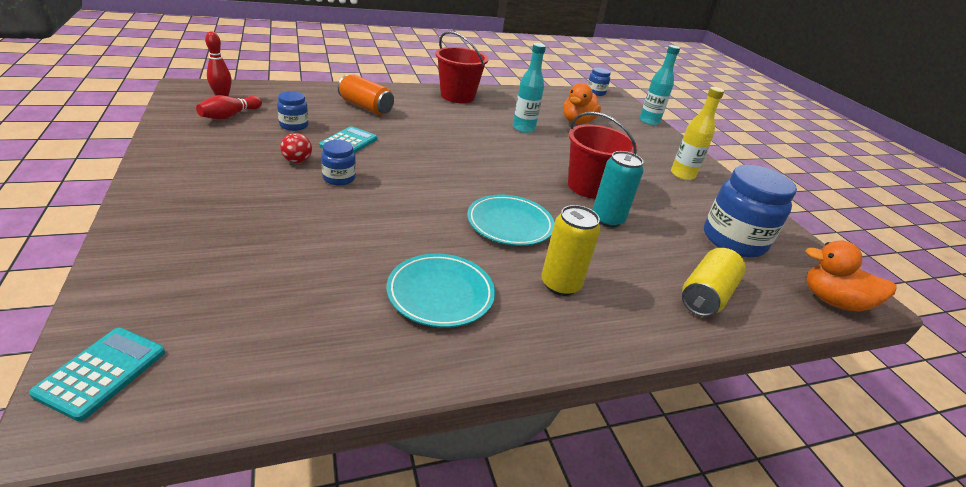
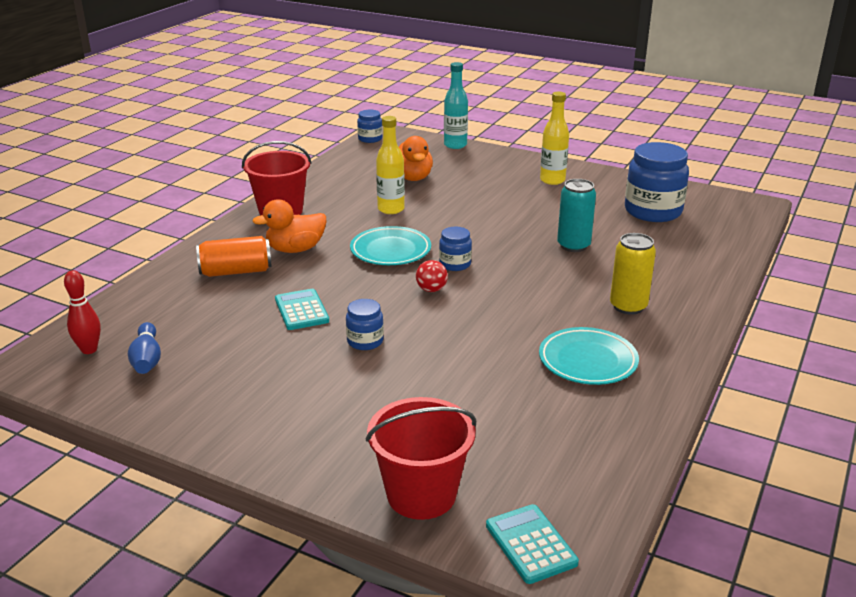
camera: 40 degrees left, 5 degrees down
(230, 116) = (147, 359): red bowling pin -> blue bowling pin
(294, 125) = (223, 328): blue jar -> blue jar (455, 264)
(297, 161) = (304, 352): red ball -> red ball (431, 289)
(509, 224) = (533, 290): turquoise plate -> turquoise plate (390, 251)
(523, 128) = (391, 209): turquoise bottle -> yellow bottle
(589, 187) = (521, 229): red bucket -> red bucket (421, 494)
(706, 295) = (696, 258): yellow can -> none
(832, 301) = (746, 217): orange duck -> orange duck (295, 249)

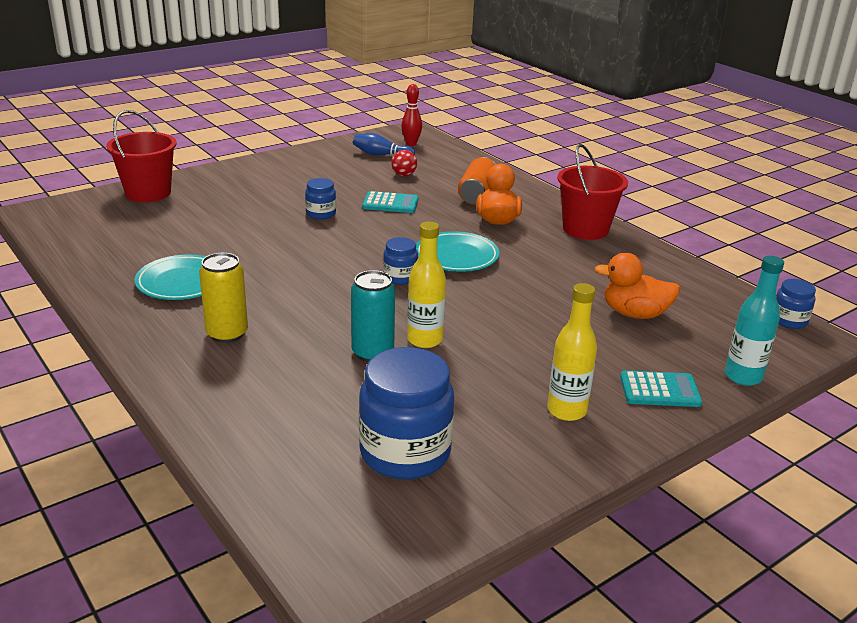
camera: 115 degrees right, 0 degrees up
(391, 209) = (551, 279): yellow bottle -> yellow bottle (424, 340)
(431, 289) = (366, 255): red ball -> red ball (404, 175)
(531, 544) = (67, 207): turquoise calculator -> turquoise calculator (659, 390)

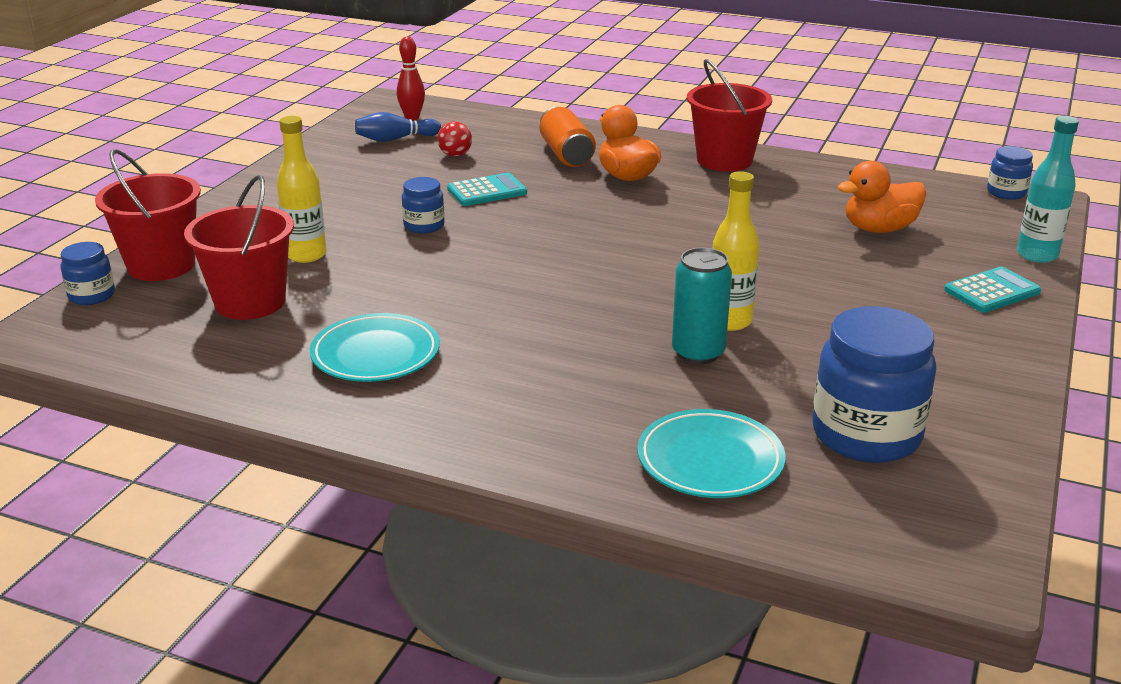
camera: 30 degrees left, 0 degrees up
(162, 229) = (250, 302): none -> red bucket
(227, 334) = (516, 391): yellow can -> none
(400, 277) = (613, 267): blue jar -> blue jar (92, 295)
(456, 256) = (639, 227): turquoise plate -> turquoise plate (710, 461)
(566, 411) = (945, 339): yellow bottle -> yellow bottle (306, 255)

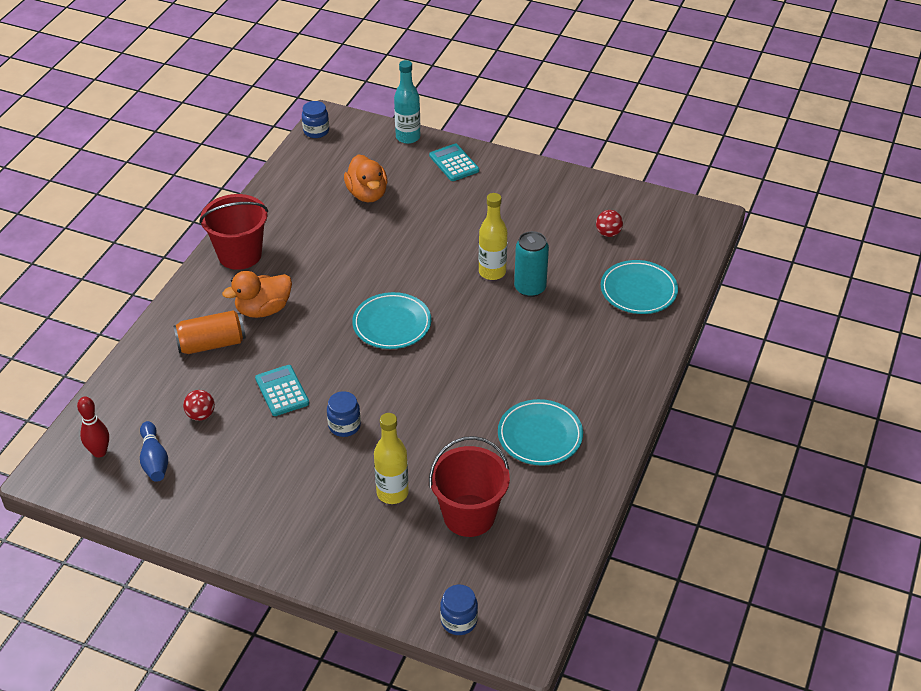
camera: 90 degrees left, 15 degrees up
(161, 265) = (407, 586): red bucket -> none
(605, 250) = (392, 324): none -> turquoise plate
(866, 435) = (608, 233): blue jar -> red ball

